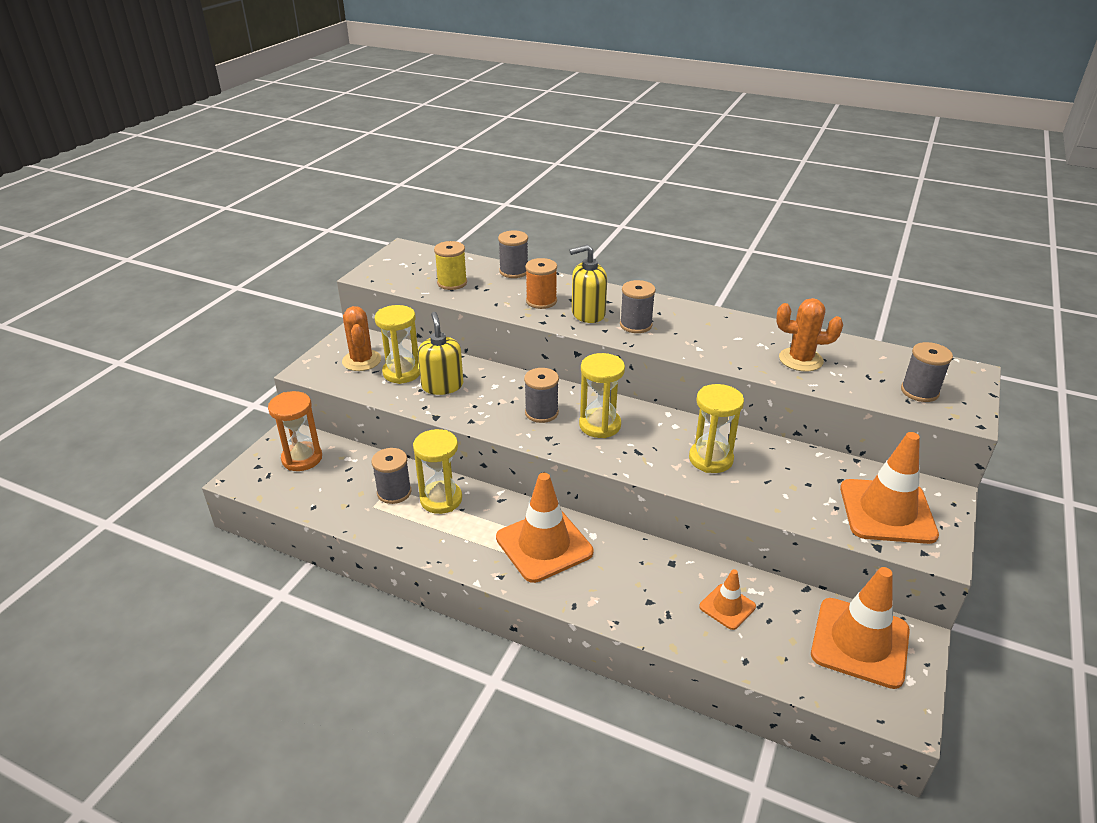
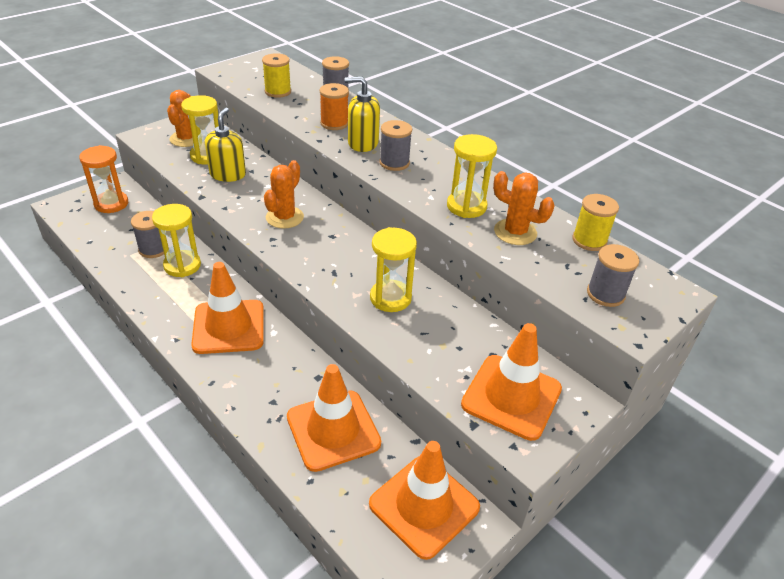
camera: 20 degrees right, 5 degrees up
(541, 413) = (284, 217): grey spool -> orange cactus
(600, 425) = (322, 241): yellow hourglass -> yellow hourglass (466, 206)
(727, 607) = (333, 430): orange traffic cone -> orange traffic cone, size x1.92
(866, 349) = (589, 240): none -> yellow spool

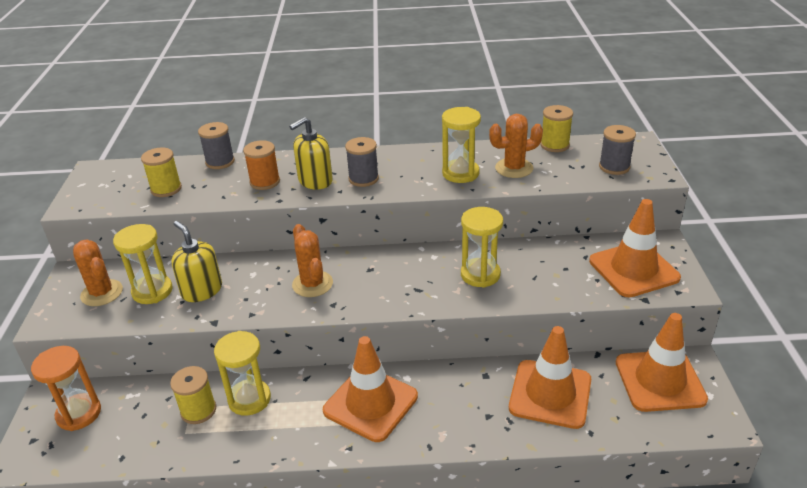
camera: 45 degrees left, 5 degrees down
(153, 249) = (198, 410): grey spool -> yellow spool

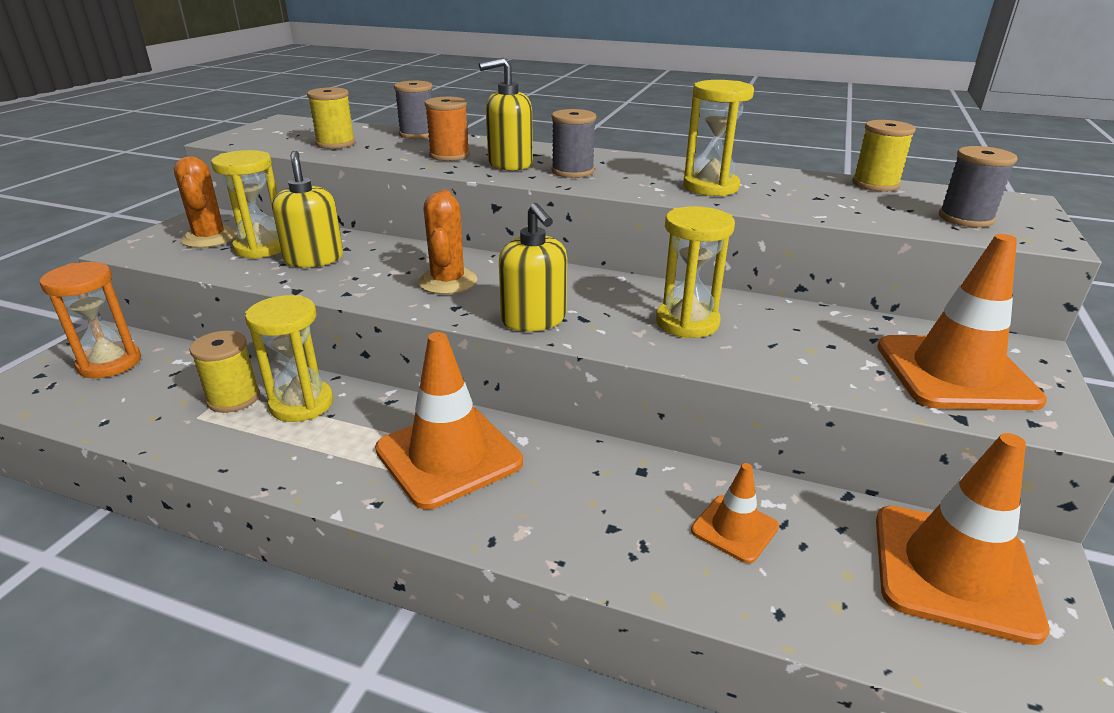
camera: 20 degrees right, 5 degrees down
(389, 300) = (534, 320): none -> yellow soap dispenser
(514, 168) = (795, 195): orange cactus -> none
(550, 394) = (734, 528): orange traffic cone -> orange traffic cone, size x0.52

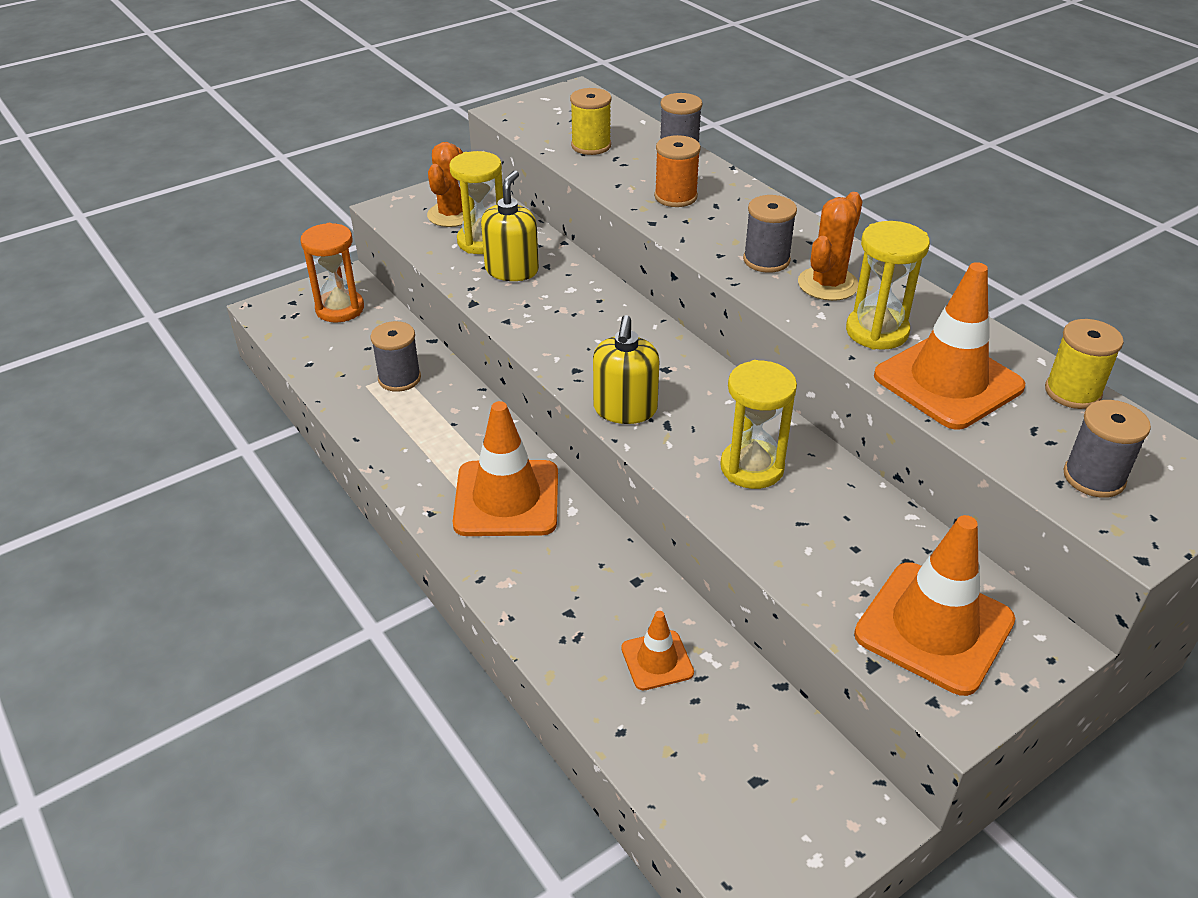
camera: 35 degrees right, 10 degrees up
(233, 398) = (399, 378): yellow spool -> grey spool
(301, 404) = (440, 404): yellow hourglass -> none
(448, 282) = (595, 338): orange cactus -> orange cactus (828, 284)
(509, 164) = (718, 228): yellow soap dispenser -> none
(953, 571) = (790, 782): orange traffic cone -> orange traffic cone (948, 381)

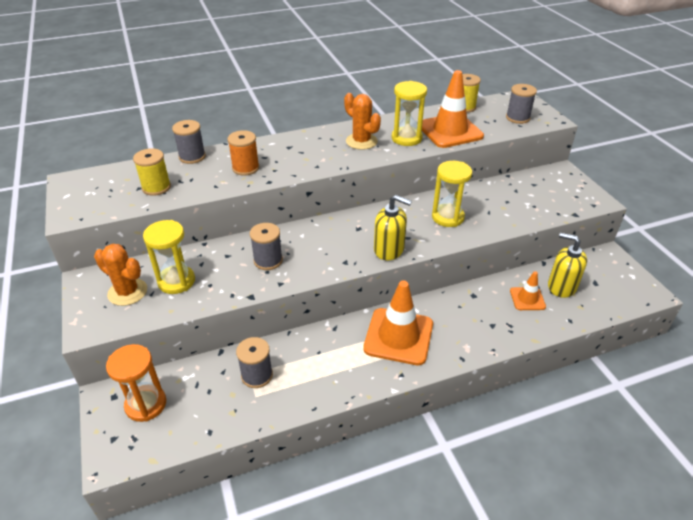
camera: 75 degrees left, 0 degrees up
(512, 270) = (223, 272): yellow soap dispenser -> yellow soap dispenser (561, 286)
(766, 260) = (330, 153): grey spool -> grey spool (268, 260)
(934, 627) = (555, 194): orange traffic cone -> none

